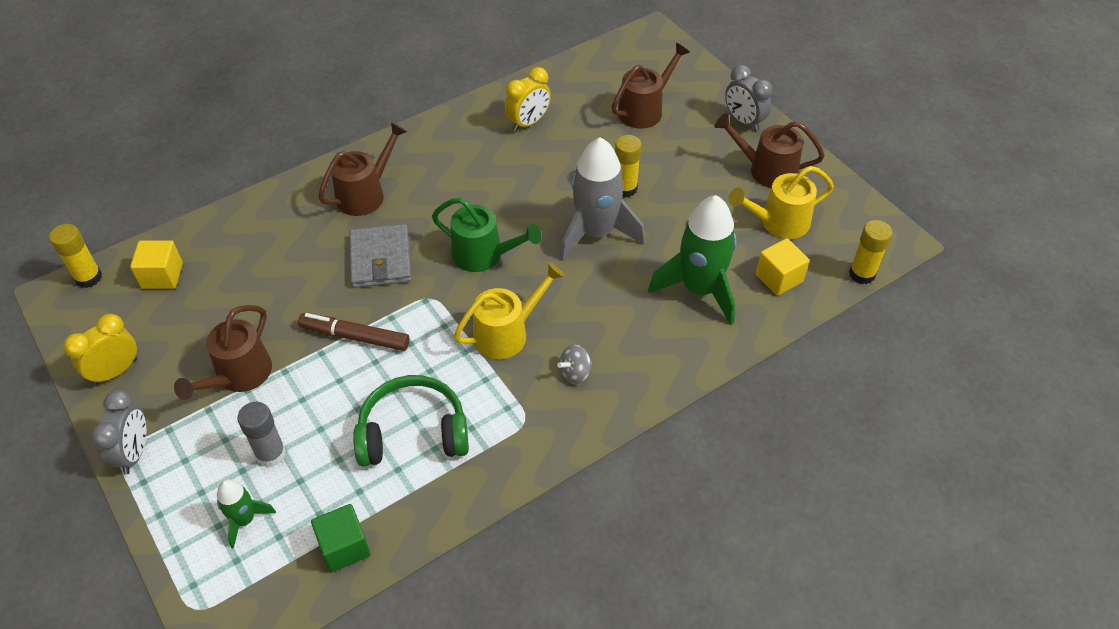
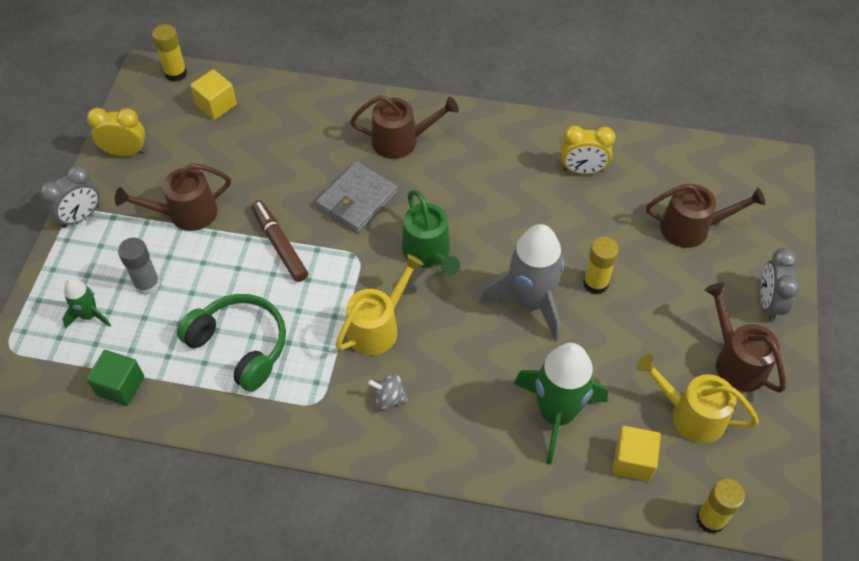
camera: 45 degrees right, 5 degrees up
(507, 333) = (377, 327): yellow watering can -> yellow watering can turned 60 degrees counterclockwise

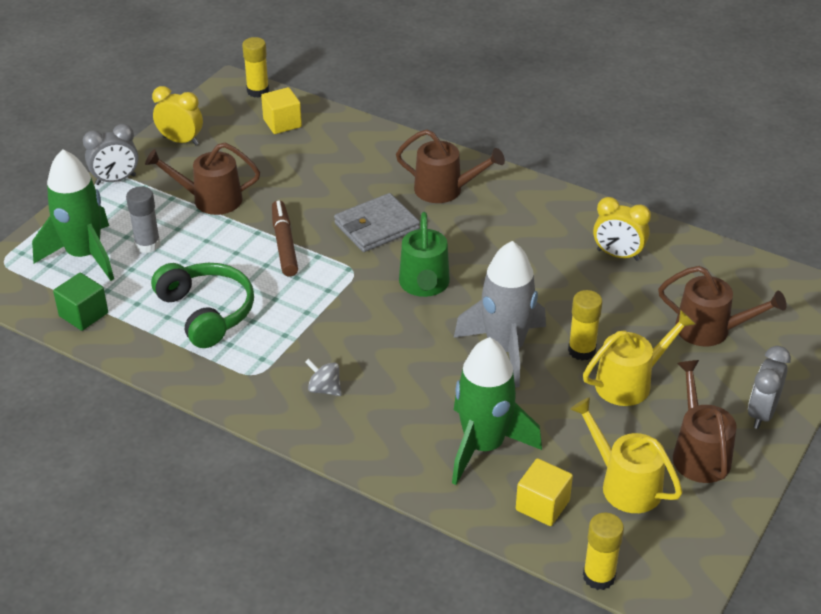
camera: 20 degrees right, 15 degrees down
(89, 315) = (84, 255): green rocket -> green rocket, size x1.97
(377, 327) = (343, 330): yellow watering can -> yellow watering can (630, 382)

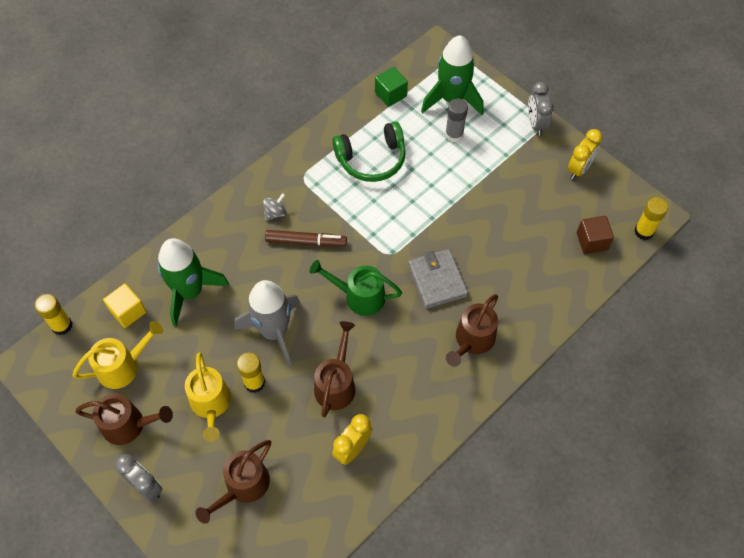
camera: 105 degrees right, 20 degrees up
(210, 200) = (497, 178): brown watering can -> brown watering can (336, 384)
(282, 123) = (592, 241): yellow cube -> brown cube
(284, 244) = (432, 216): brown marker -> brown marker (306, 242)

